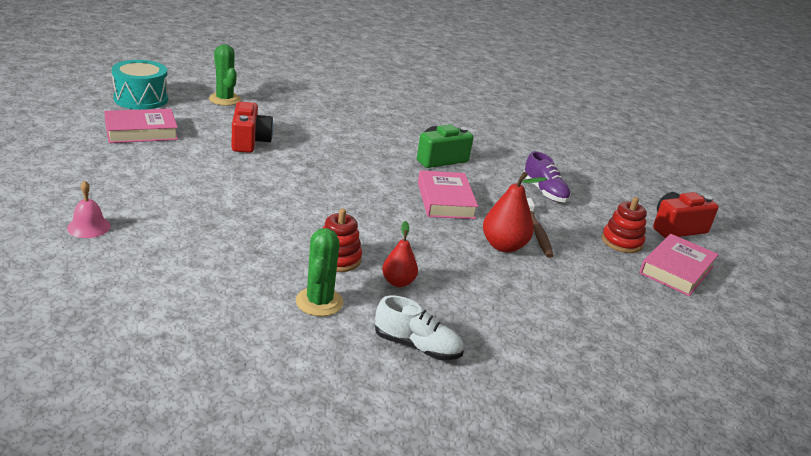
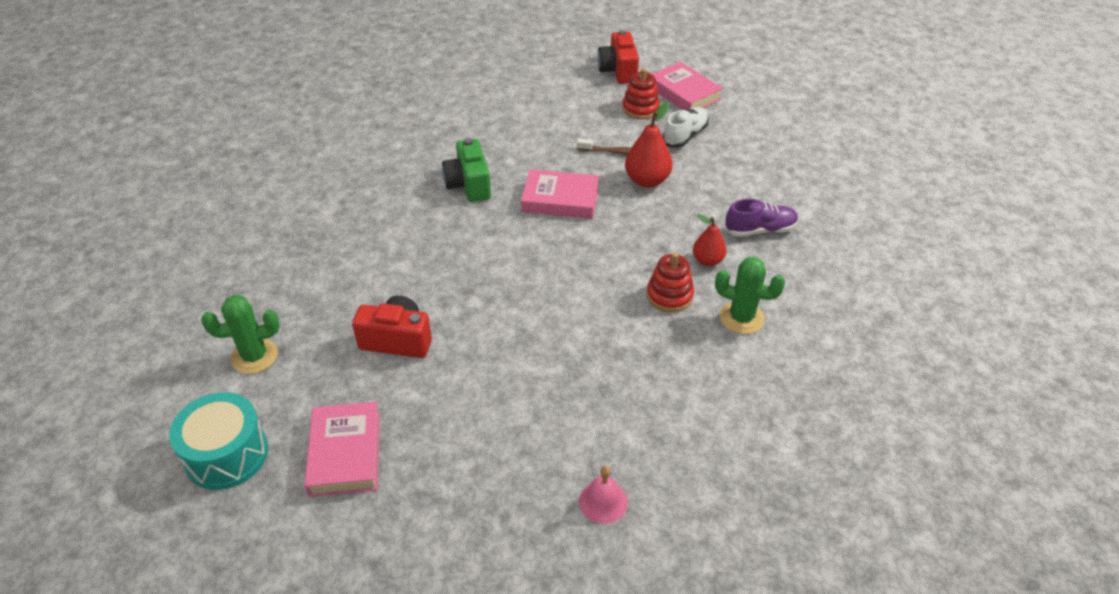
camera: 70 degrees left, 15 degrees up
(417, 346) = (799, 266): white shoe -> white shoe (685, 136)
(544, 192) = (548, 129): purple shoe -> purple shoe (760, 230)

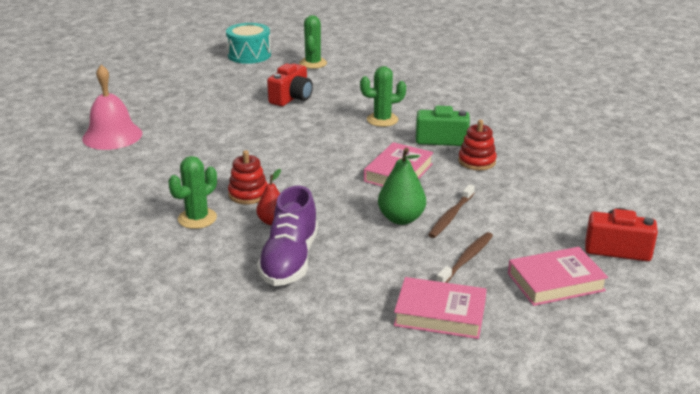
camera: 110 degrees right, 15 degrees down
(345, 453) = (220, 79): pink book -> pink book (440, 314)
(436, 238) = (382, 120): none -> green cactus
(603, 501) = (112, 136): pink bell -> pink bell, size x1.93
(640, 109) = (530, 244): red stacking toy -> red stacking toy (477, 161)
(647, 180) = (401, 219): red pear -> green pear
(685, 136) = (466, 259): white shoe -> brown toothbrush
(760, 230) = (289, 260): purple shoe -> purple shoe, size x1.52

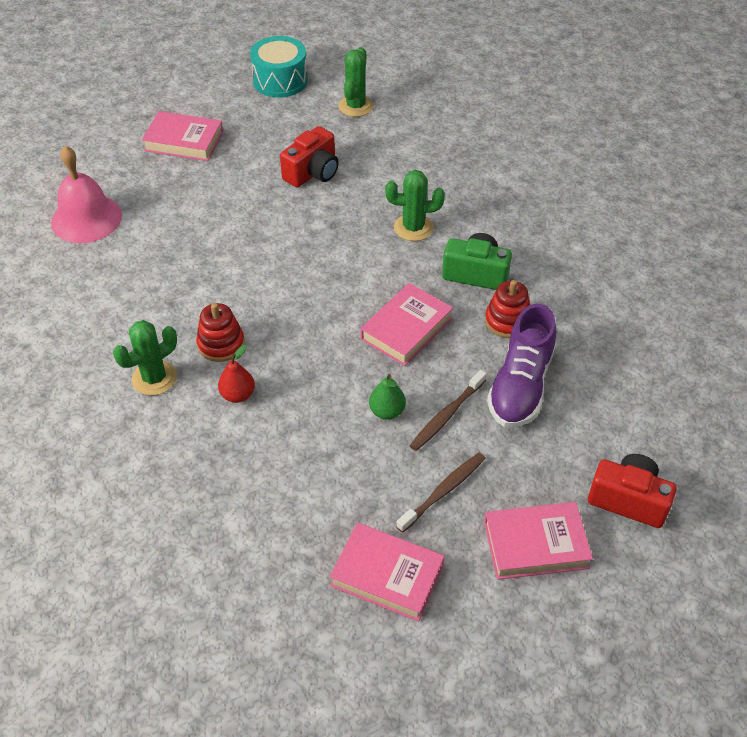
camera: 10 degrees right, 20 degrees up
(182, 90) = (184, 141): none -> pink book
(289, 260) = (242, 463): purple shoe -> purple shoe (520, 386)
(401, 219) = (387, 411): green pear -> green pear, size x0.64

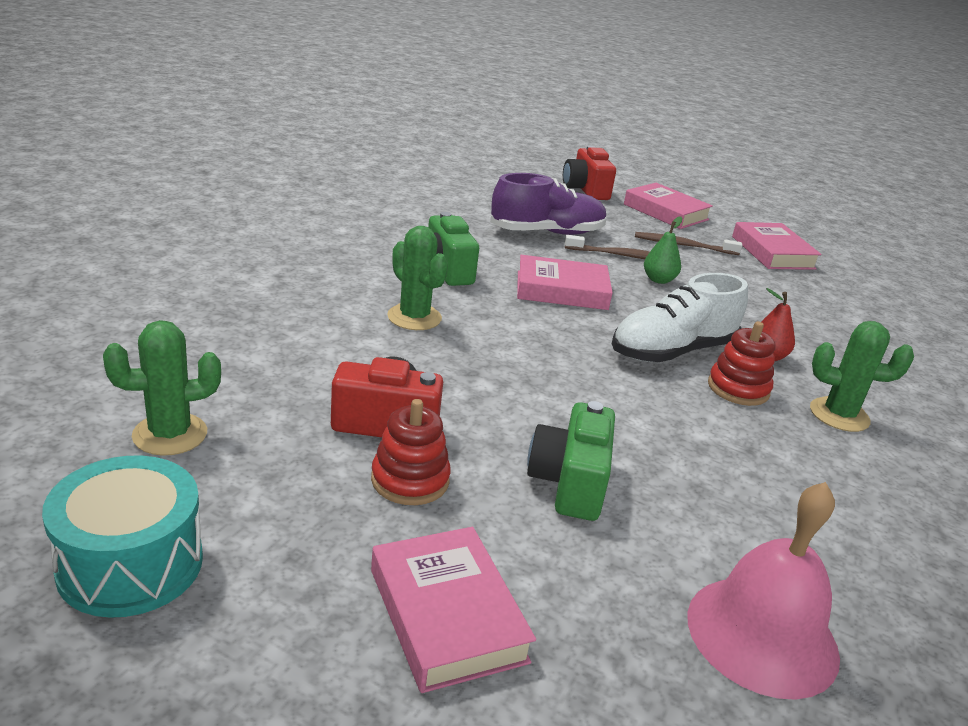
camera: 130 degrees left, 20 degrees down
(215, 213) = (569, 483): none -> green camera
(284, 339) = (672, 351): none -> white shoe
(507, 321) = (484, 247): red stacking toy -> red stacking toy (410, 480)

